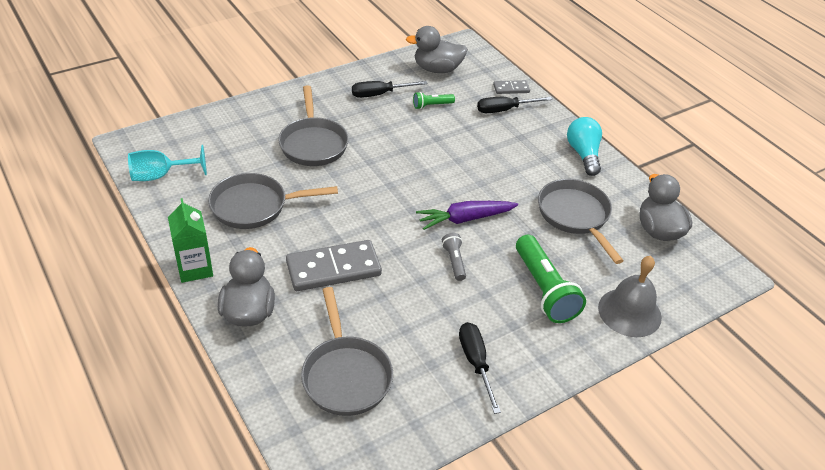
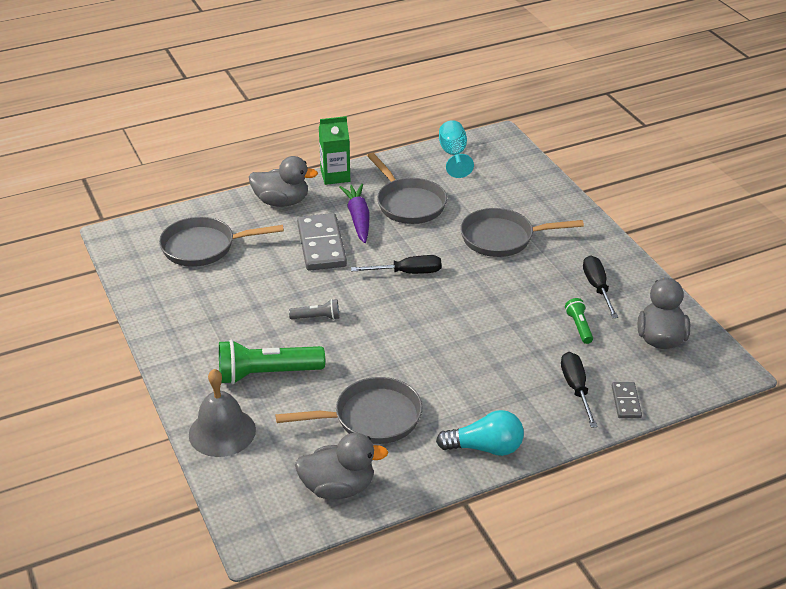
camera: 100 degrees right, 5 degrees down
(254, 206) = (408, 204): grey pan -> grey pan turned 150 degrees clockwise
(465, 219) = (376, 332): purple carrot -> purple carrot (358, 219)
(475, 363) = (193, 317): black screwdriver -> black screwdriver (407, 273)

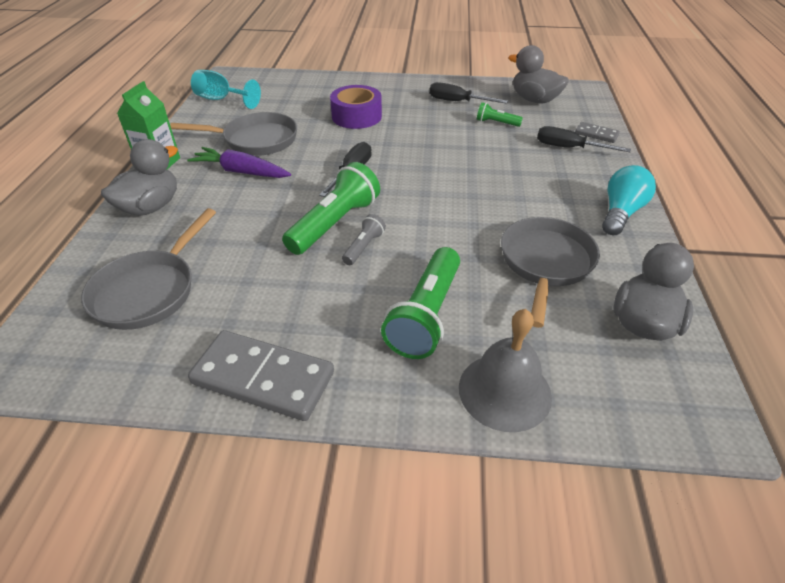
camera: 60 degrees left, 5 degrees up
(321, 245) = (253, 206): grey domino -> grey domino (263, 378)
(333, 292) = (334, 223): none -> green flashlight
(502, 238) = (356, 116): grey pan -> purple tape

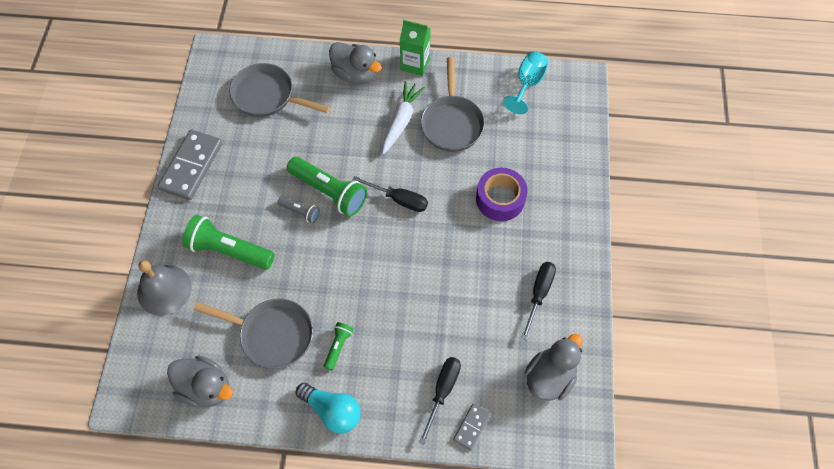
camera: 90 degrees right, 20 degrees up
(241, 172) = (401, 121): purple carrot -> white carrot
(496, 123) = (492, 328): green flashlight -> green flashlight (338, 346)

